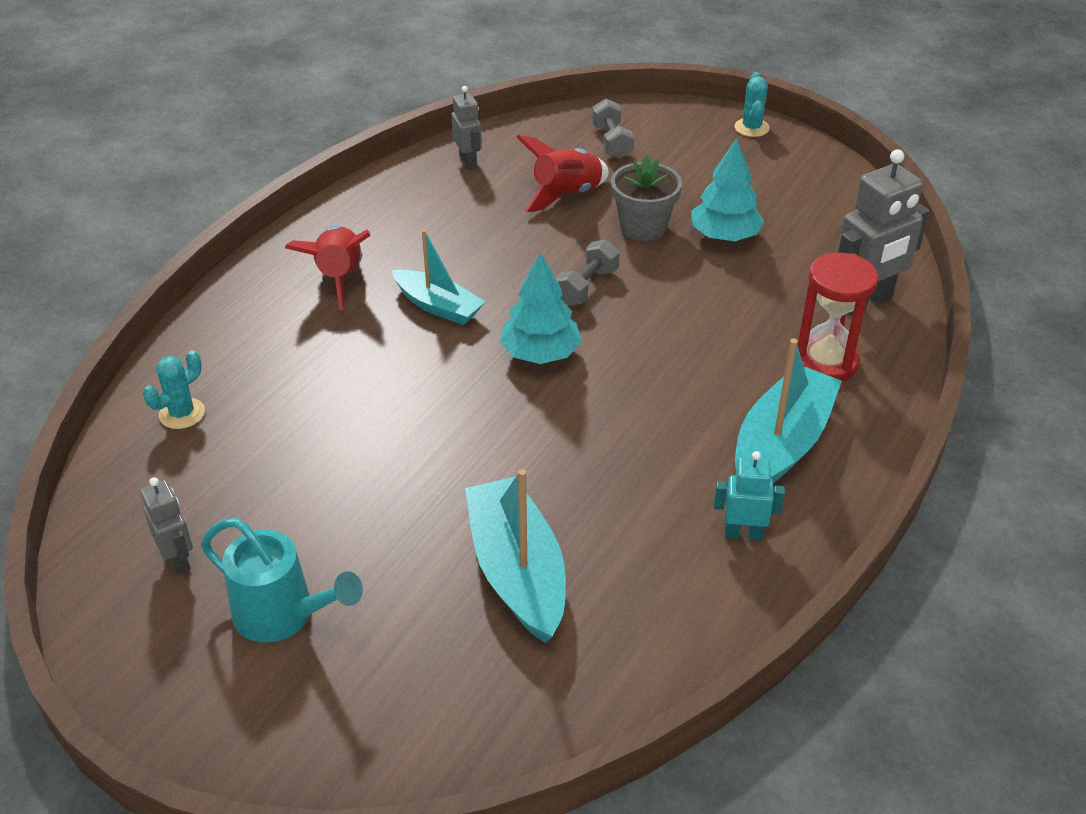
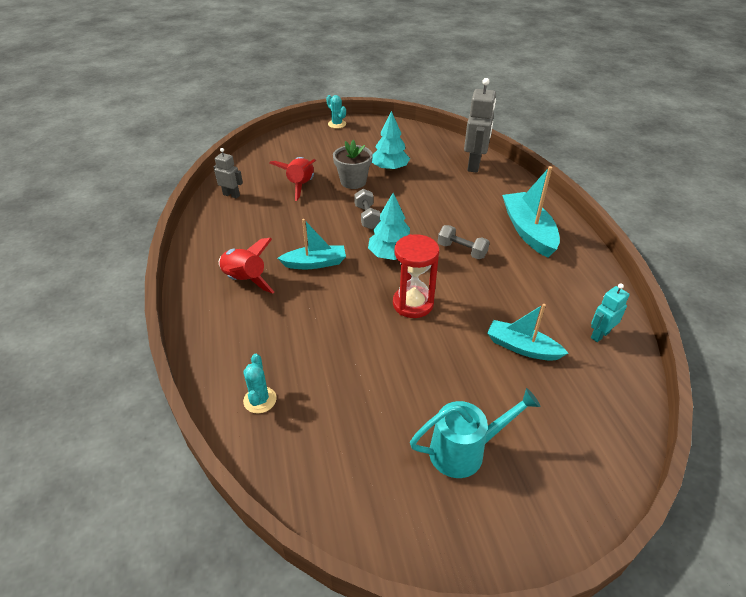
camera: 45 degrees left, 0 degrees up
(178, 560) = (374, 472): grey robot -> none
(517, 571) = (522, 347): turquoise boat -> turquoise boat, size x0.65
(612, 142) = (287, 155): grey dumbbell -> grey dumbbell (462, 250)
(743, 533) = (567, 271): turquoise robot -> turquoise robot (600, 335)
(826, 362) = (495, 193): red hourglass -> red hourglass (413, 304)

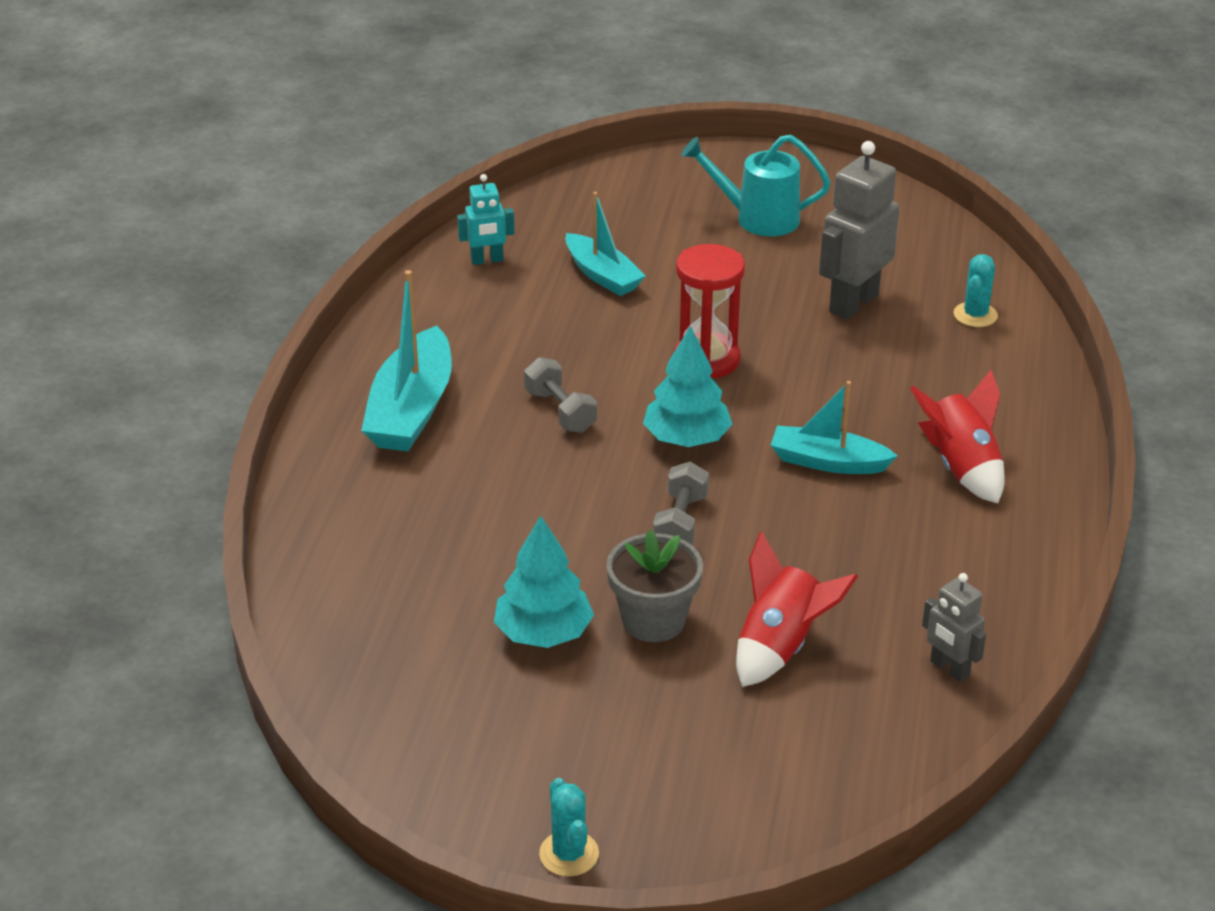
camera: 155 degrees left, 5 degrees down
(474, 165) = (346, 581): grey robot -> grey robot (853, 303)

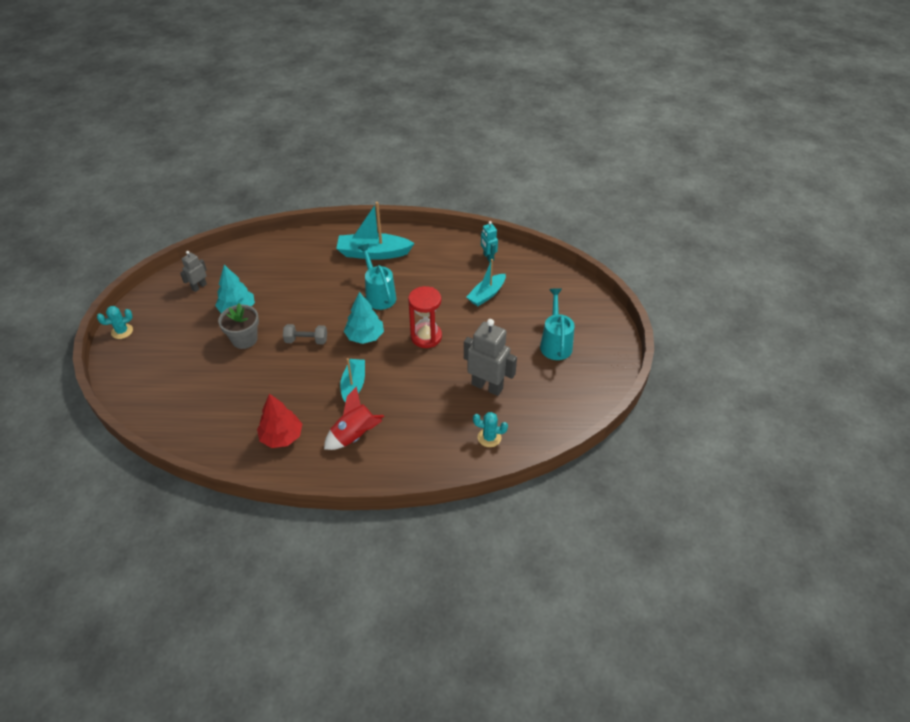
camera: 80 degrees right, 10 degrees up
(560, 411) = (379, 295): grey dumbbell -> turquoise watering can
(780, 646) = (228, 379): red rocket -> none
(949, 669) = (212, 436): grey robot -> grey robot (199, 287)
(957, 565) = (281, 437): none -> red tree

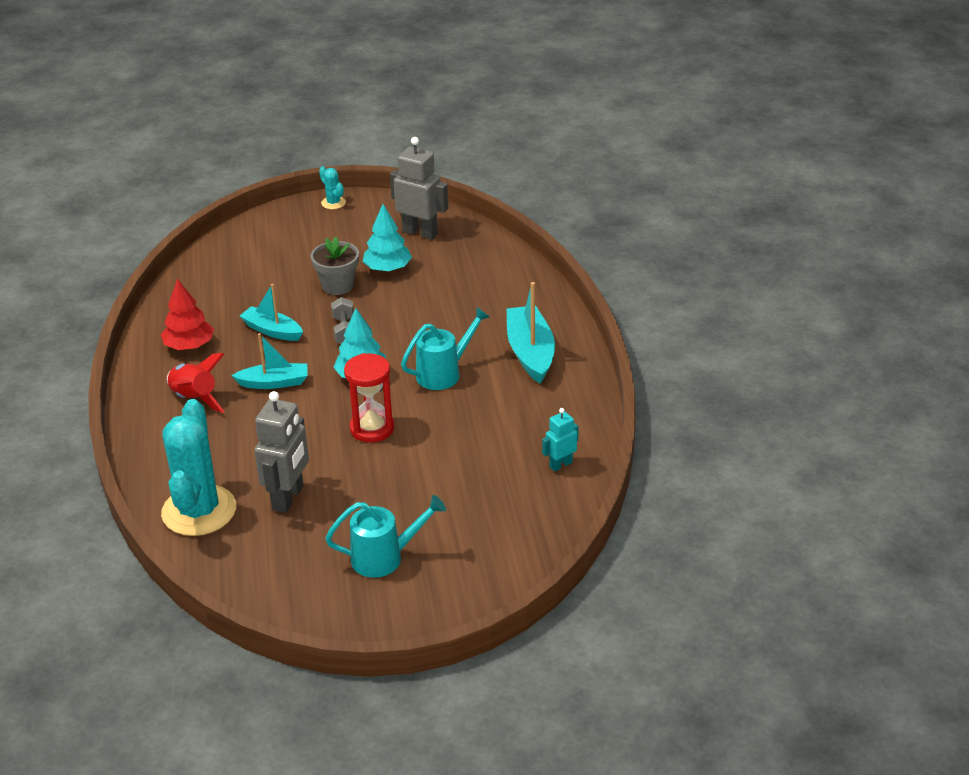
camera: 80 degrees right, 10 degrees down
(199, 287) = (420, 232): grey robot -> grey robot, size x1.81
(486, 295) = (473, 474): turquoise boat -> turquoise boat (272, 331)
(489, 437) = (199, 511): turquoise cactus -> turquoise cactus, size x2.31

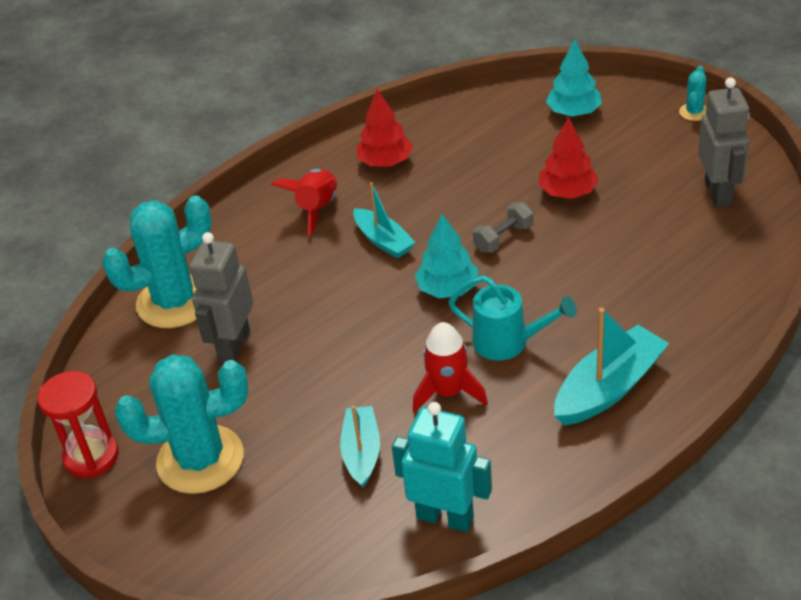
camera: 60 degrees right, 5 degrees up
(272, 331) = (456, 194): turquoise boat -> turquoise boat (362, 452)
(288, 498) = (234, 345): grey robot -> grey robot turned 120 degrees clockwise
(337, 285) = (568, 192): grey flower pot -> red tree
(372, 428) = (376, 342): red hourglass -> red hourglass (91, 457)
(385, 557) = (200, 459): turquoise watering can -> turquoise cactus
(387, 269) = (632, 207): turquoise tree -> turquoise tree (573, 112)
(457, 417) = (448, 392): none -> red rocket
(560, 464) = (445, 517): turquoise robot -> turquoise robot, size x1.81

